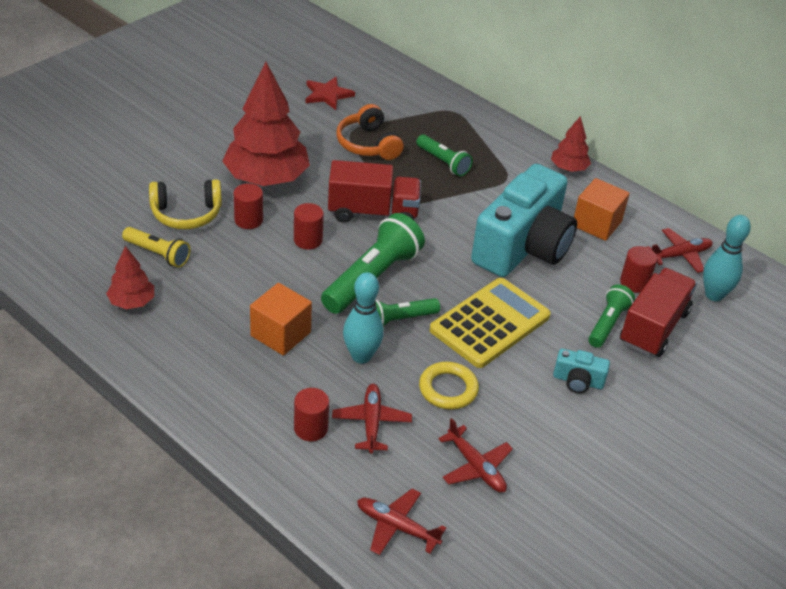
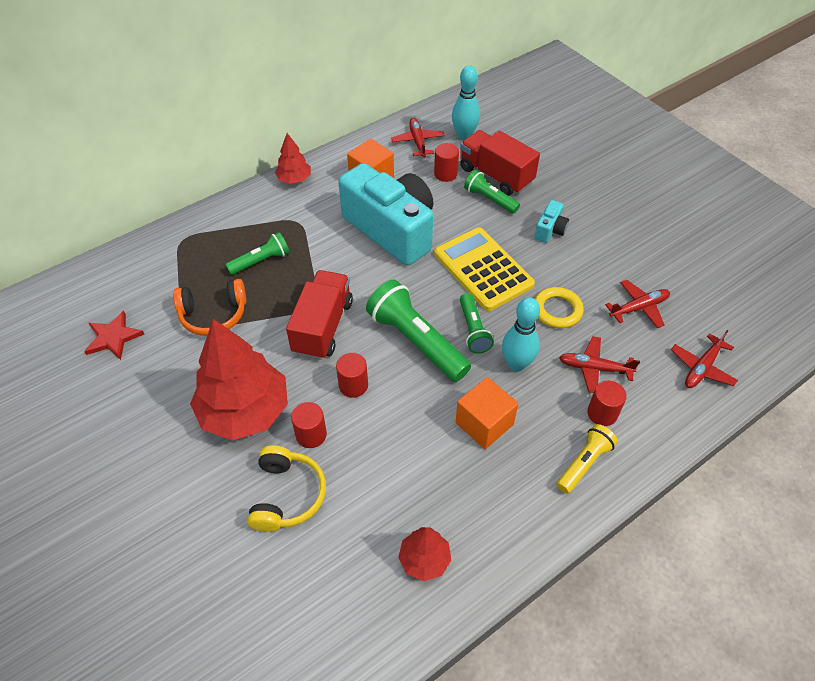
camera: 75 degrees left, 10 degrees up
(158, 254) = (350, 529): yellow flashlight -> yellow flashlight (584, 463)

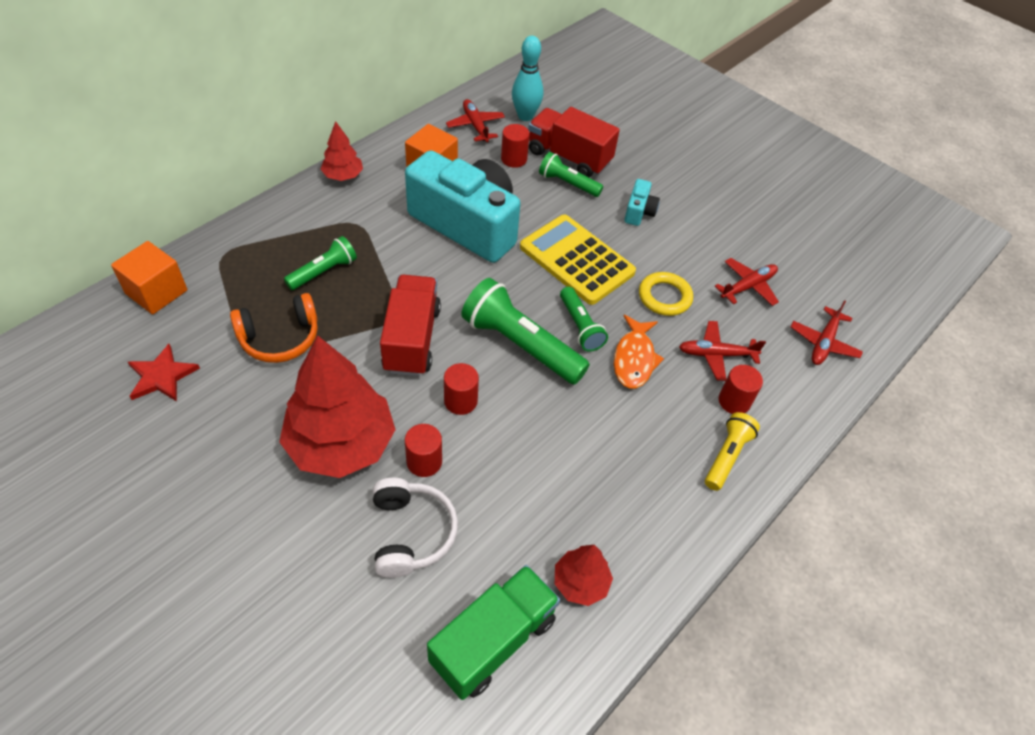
camera: 15 degrees left, 0 degrees up
(287, 495) = (411, 533): yellow headphones -> white headphones
(337, 599) = (493, 640): none -> green truck
(484, 424) = (613, 427): orange cube -> orange cube (156, 292)
(516, 364) = (634, 359): turquoise bowling pin -> orange fish

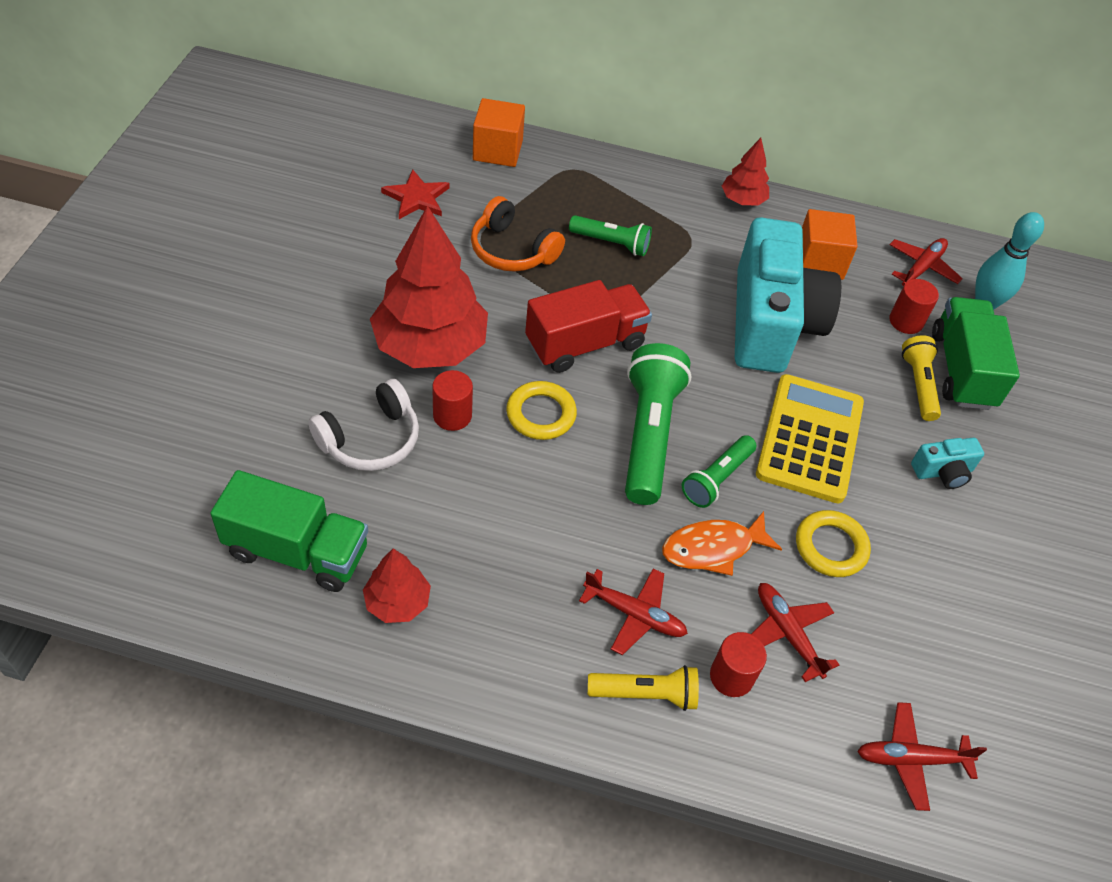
camera: 60 degrees right, 0 degrees up
(460, 401) = (541, 414): red cylinder -> yellow ring
(568, 183) = (918, 385): green flashlight -> yellow flashlight
(569, 157) = (961, 370): red truck -> green truck
(747, 287) = (928, 634): red plane -> red plane (634, 614)

